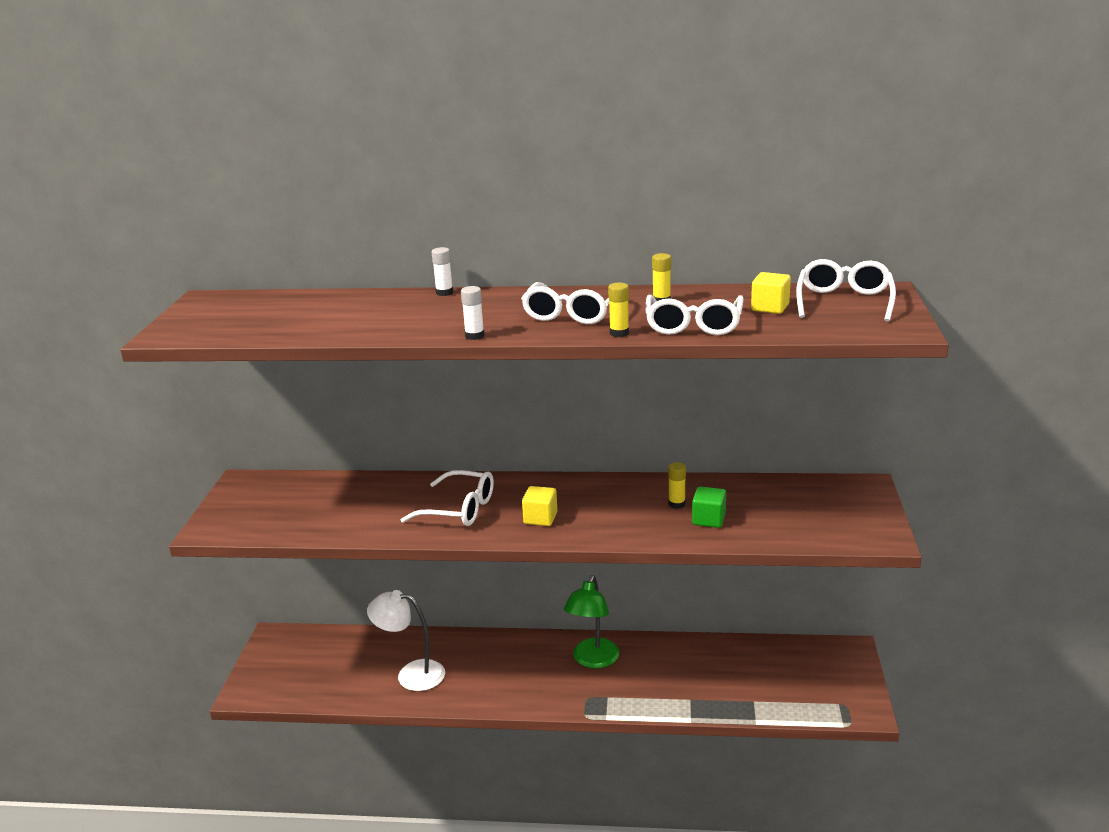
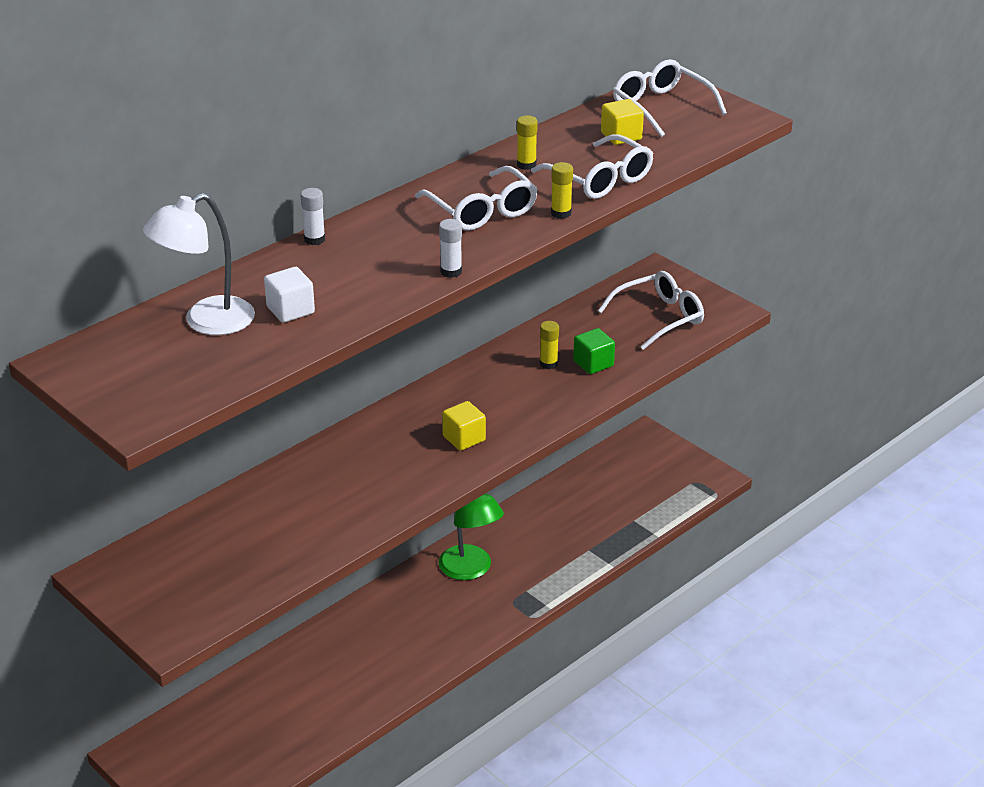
camera: 50 degrees left, 10 degrees up
(348, 319) = (290, 310): none -> white cube
(411, 674) = (333, 688): white lamp -> white lamp (206, 322)
(459, 509) = (380, 472): white glasses -> white glasses (659, 317)

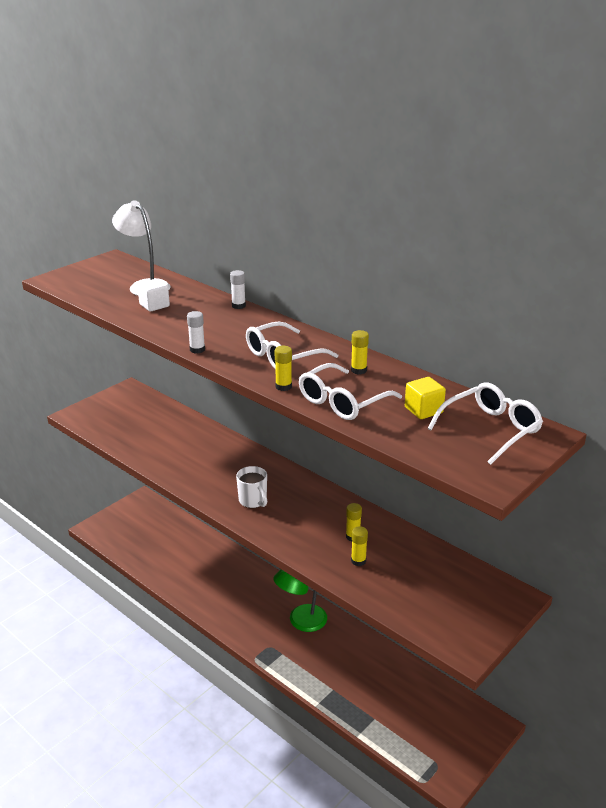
camera: 85 degrees right, 5 degrees down
(464, 438) = (253, 501): yellow cube -> white mug
(593, 363) = (358, 561): green cube -> yellow glue stick
(659, 317) = (439, 600): white glasses -> none

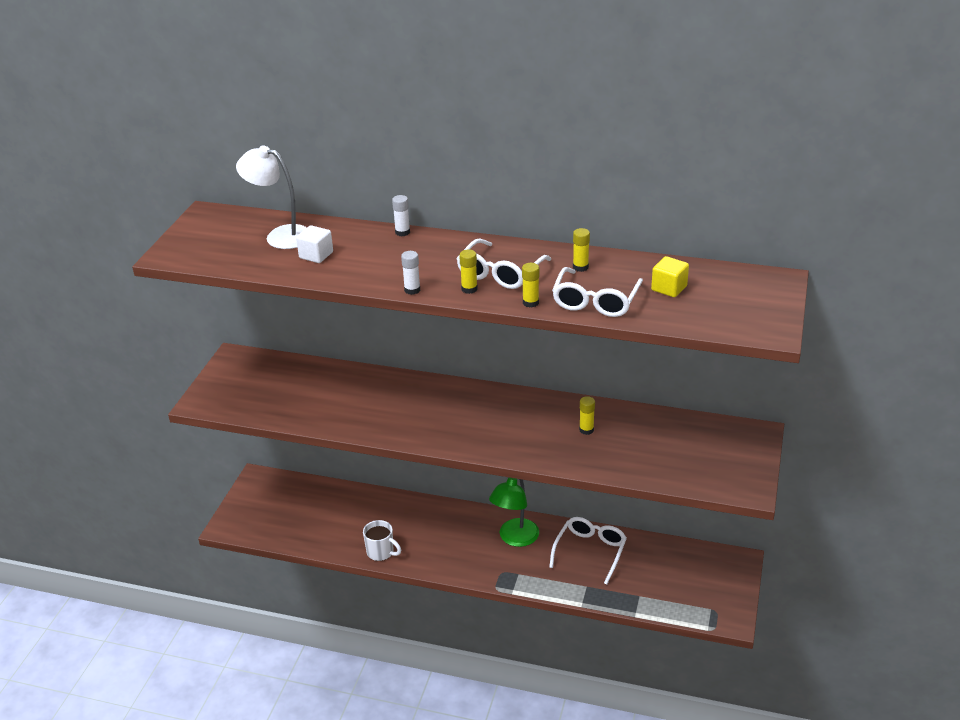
camera: 25 degrees left, 5 degrees up
(253, 501) = (468, 428): white mug -> white mug (381, 552)
(358, 561) = (608, 449): yellow glue stick -> yellow glue stick (469, 289)
(490, 429) = (736, 289): white glasses -> white glasses (590, 551)

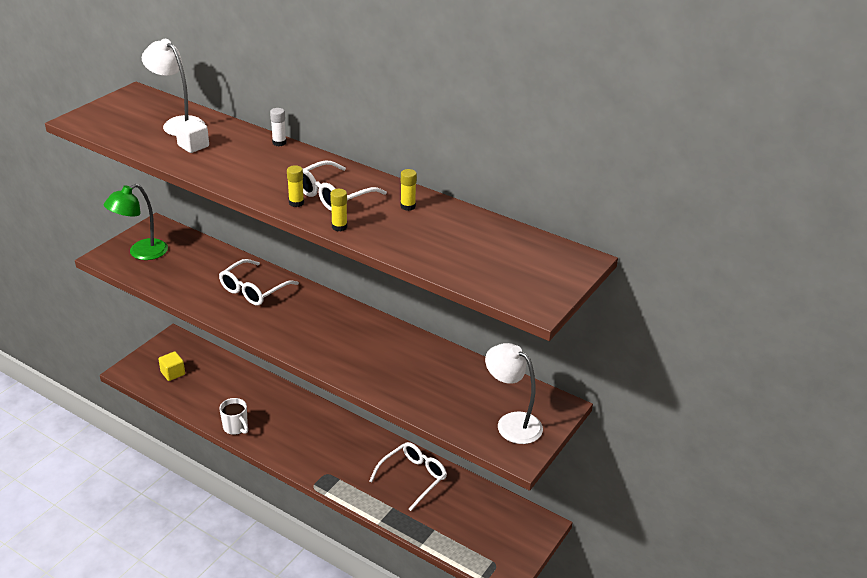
camera: 15 degrees right, 0 degrees up
(412, 290) = (248, 193): white glue stick -> none
(515, 538) = (354, 447): green lamp -> green lamp (141, 253)
(586, 430) = (406, 362): yellow glue stick -> none
(595, 301) = (397, 239): white glasses -> white glasses (253, 290)
(669, 288) = (472, 243): yellow cube -> yellow cube (173, 373)
(722, 461) = (511, 423): none -> white lamp

